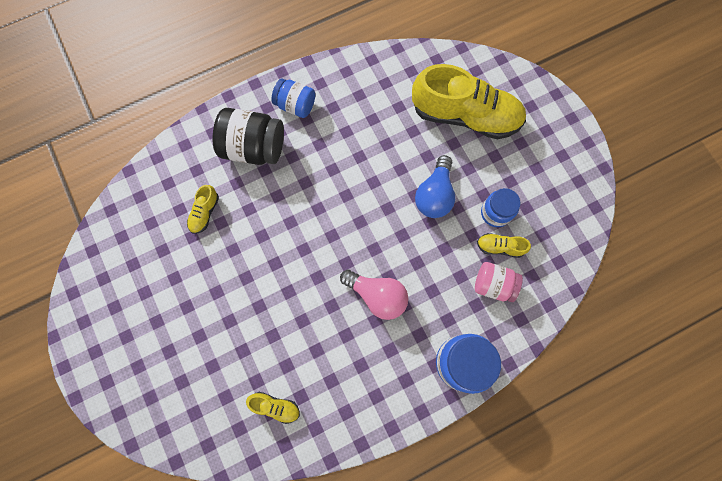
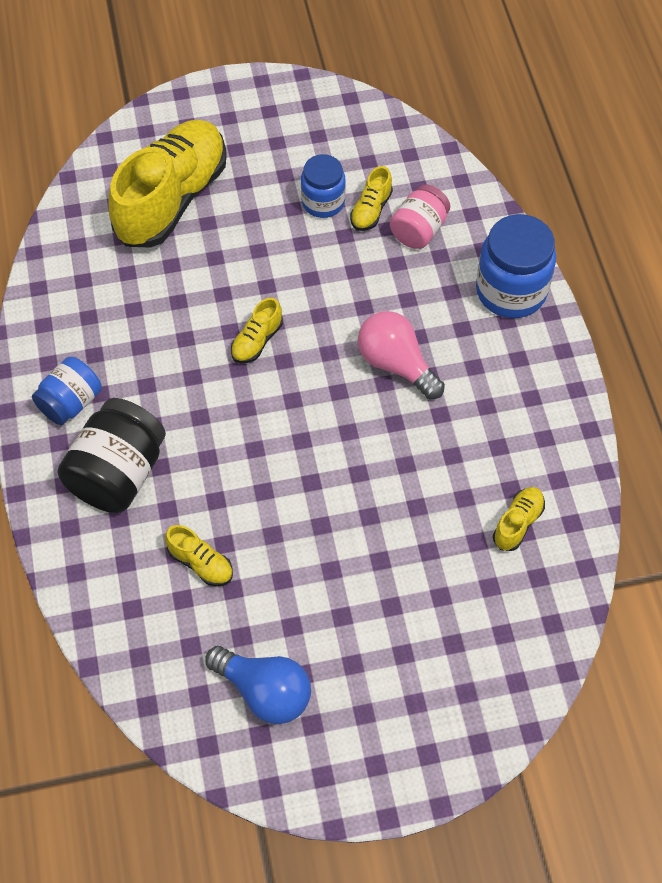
camera: 75 degrees left, 15 degrees down
(370, 201) = (257, 341): none -> yellow shoe
(377, 295) = (396, 364): pink light bulb -> pink light bulb turned 90 degrees counterclockwise
(434, 195) = (275, 263): blue light bulb -> blue light bulb (265, 691)

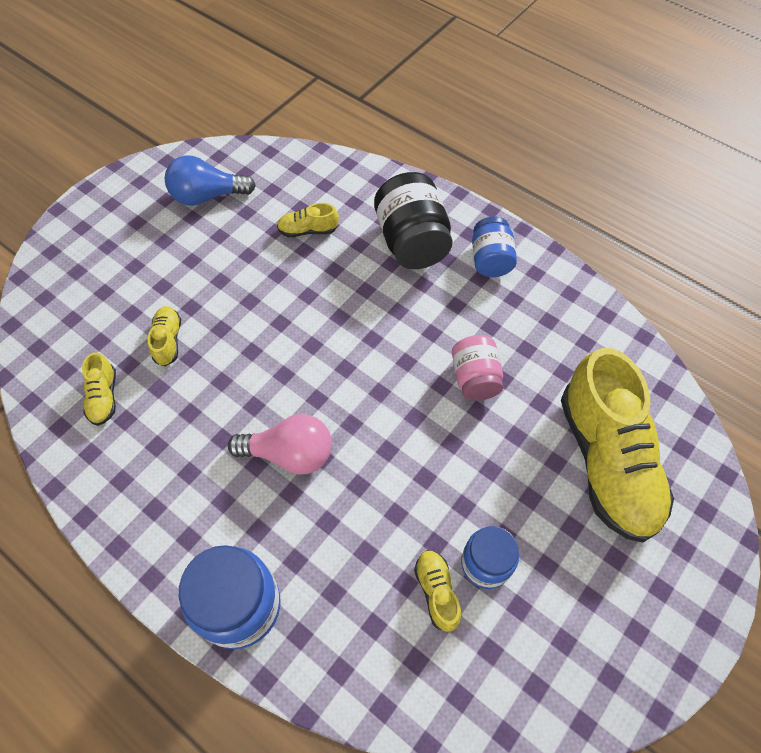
camera: 140 degrees right, 0 degrees up
(257, 341) = (414, 392): yellow shoe -> yellow shoe (168, 341)
(419, 230) = (375, 605): pink jar -> pink jar (475, 378)

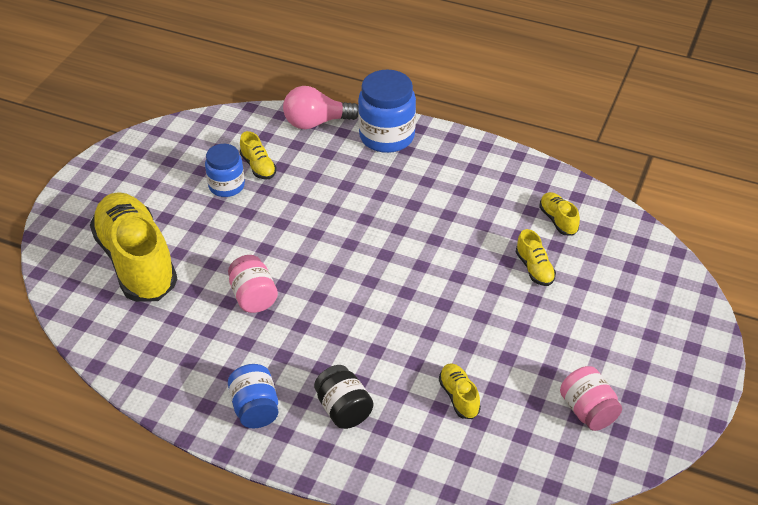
camera: 165 degrees right, 15 degrees down
(207, 196) = (588, 411): blue light bulb -> pink jar
(290, 454) = (390, 216): pink light bulb -> pink light bulb (316, 122)
(308, 230) = (459, 397): yellow shoe -> yellow shoe turned 90 degrees counterclockwise
(412, 242) = (343, 409): black jar -> black jar, size x0.63

